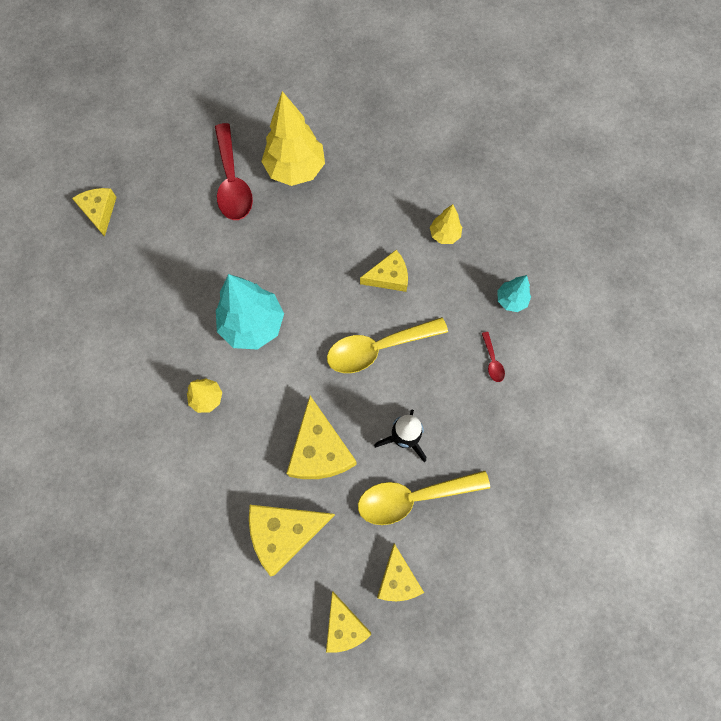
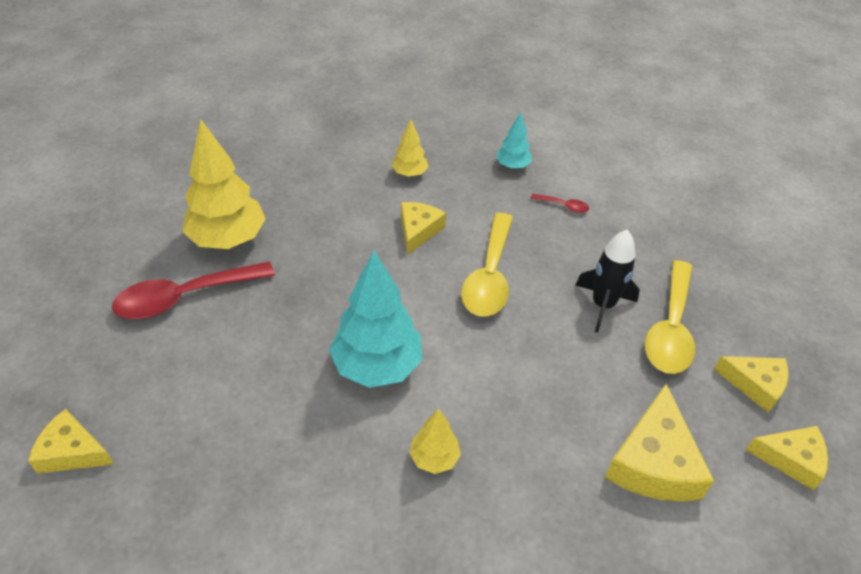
camera: 60 degrees left, 25 degrees down
(232, 182) = (184, 297): red spoon -> red spoon turned 135 degrees clockwise
(319, 450) = (571, 380): yellow cheese -> none

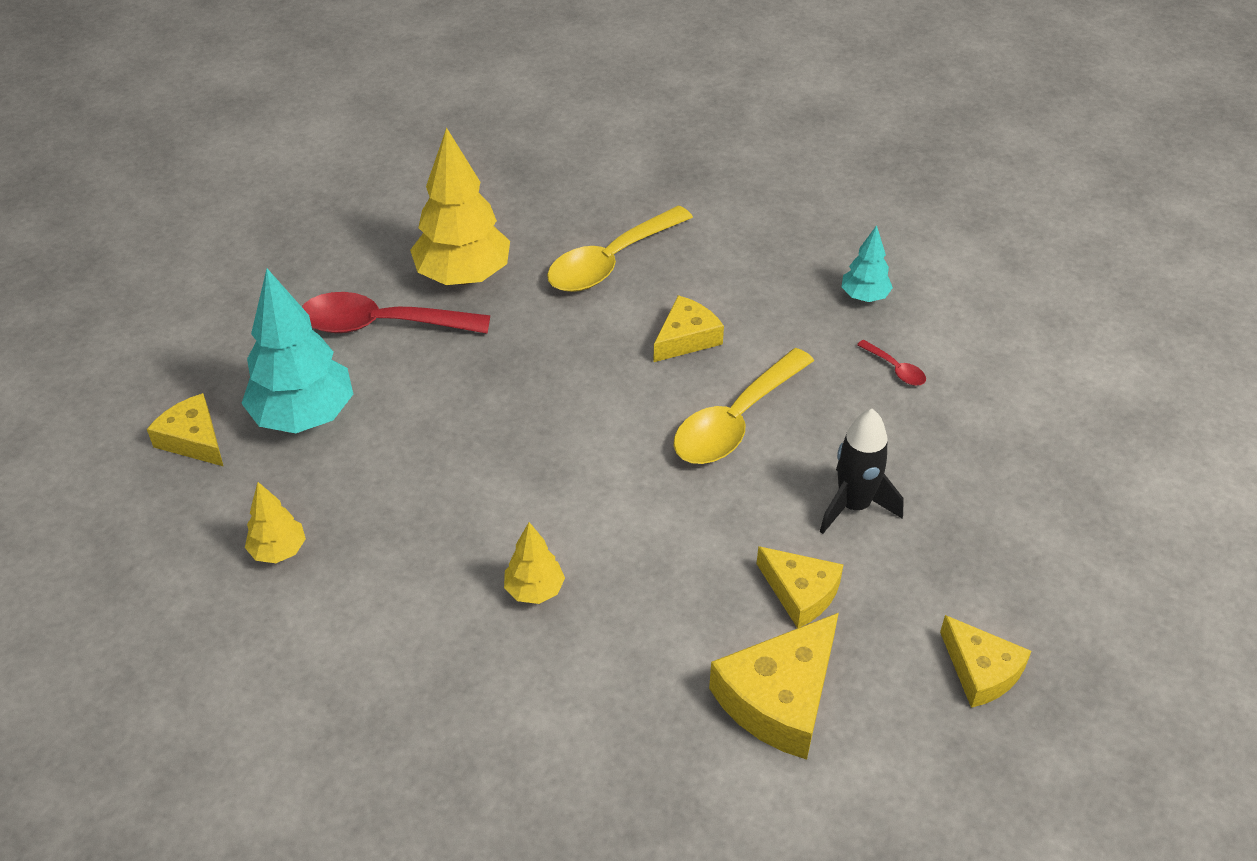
camera: 30 degrees right, 0 degrees up
(377, 366) = (537, 472): turquoise tree -> turquoise tree (304, 416)
(409, 174) = (723, 265): yellow tree -> yellow tree (278, 551)
(670, 329) = (921, 565): yellow spoon -> yellow spoon (610, 262)
(791, 459) = (956, 768): yellow cheese -> yellow cheese (800, 593)

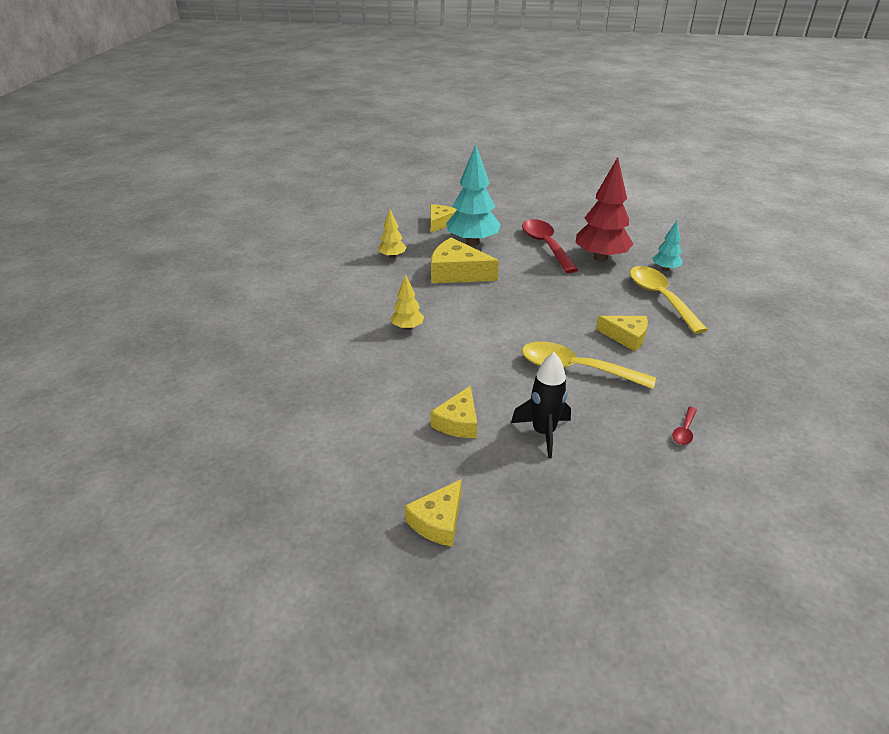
camera: 70 degrees right, 10 degrees down
(463, 276) = (600, 258): yellow tree -> red tree
(610, 262) = (660, 298): yellow spoon -> yellow spoon turned 45 degrees clockwise
(779, 698) = (376, 428): yellow cheese -> yellow cheese (457, 273)
(864, 297) = (740, 403): turquoise tree -> turquoise tree (665, 269)

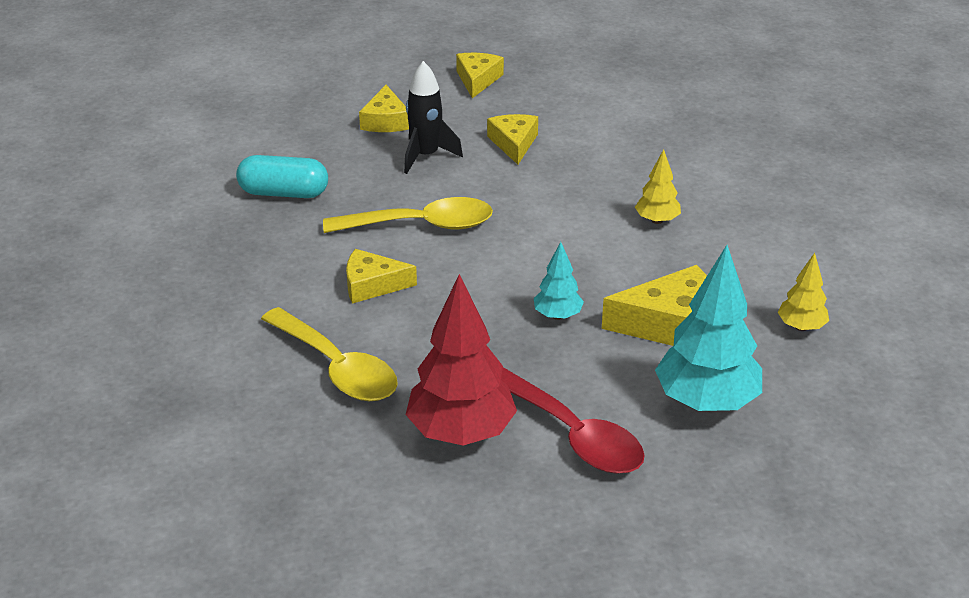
camera: 155 degrees right, 0 degrees up
(440, 223) = (809, 437): yellow cheese -> yellow cheese (385, 121)
(665, 269) = (339, 439): turquoise tree -> turquoise tree (557, 315)
(684, 431) = (284, 193): red spoon -> turquoise capsule

